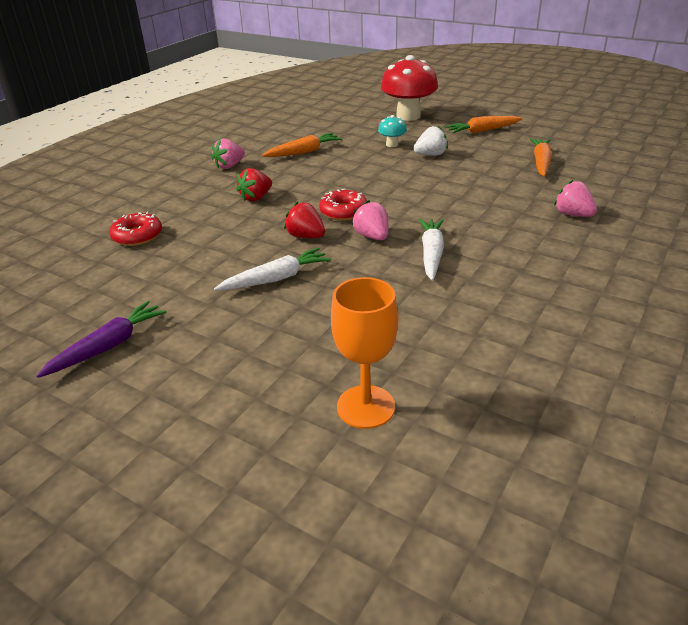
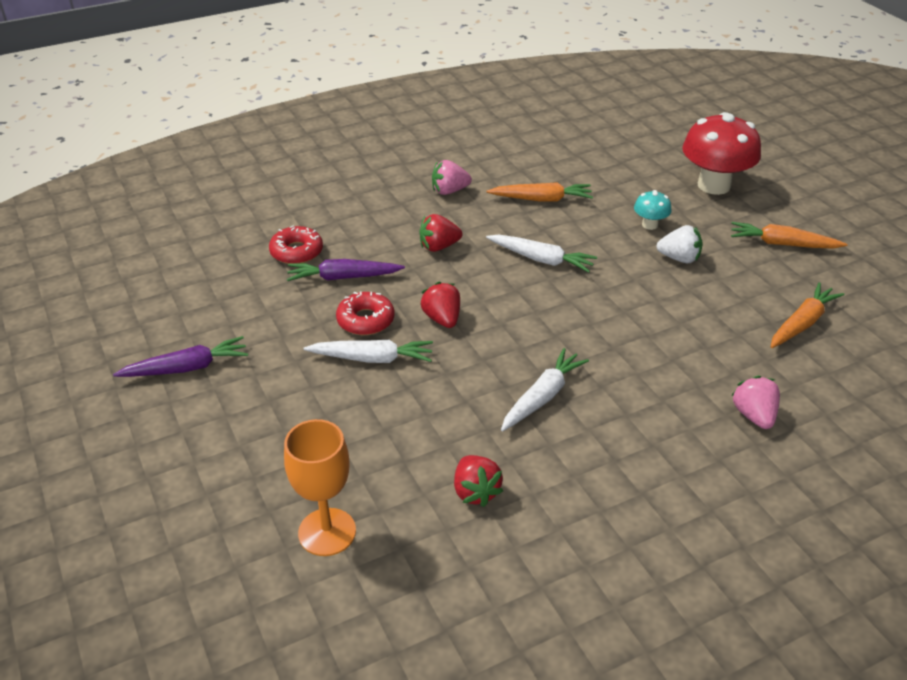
camera: 30 degrees right, 5 degrees up
(196, 238) = (343, 277): none -> purple carrot
(340, 182) = (541, 259): none -> white carrot
(343, 211) = (507, 302): red donut -> red donut (365, 320)
(372, 236) = (505, 347): pink strawberry -> none
(451, 327) = (475, 492): none -> red strawberry

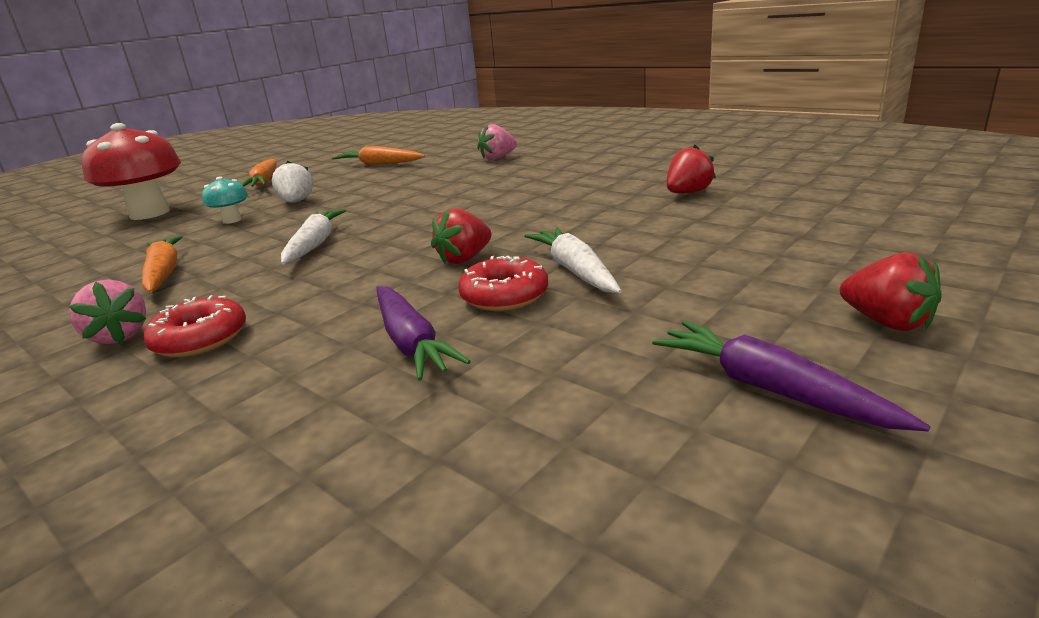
camera: 110 degrees left, 15 degrees down
(296, 252) = (347, 415): red donut -> red donut (200, 339)
(327, 532) = (828, 219): orange goblet -> none
(439, 247) = (298, 301): red strawberry -> red strawberry (887, 322)
(542, 397) = (546, 200): white carrot -> none

